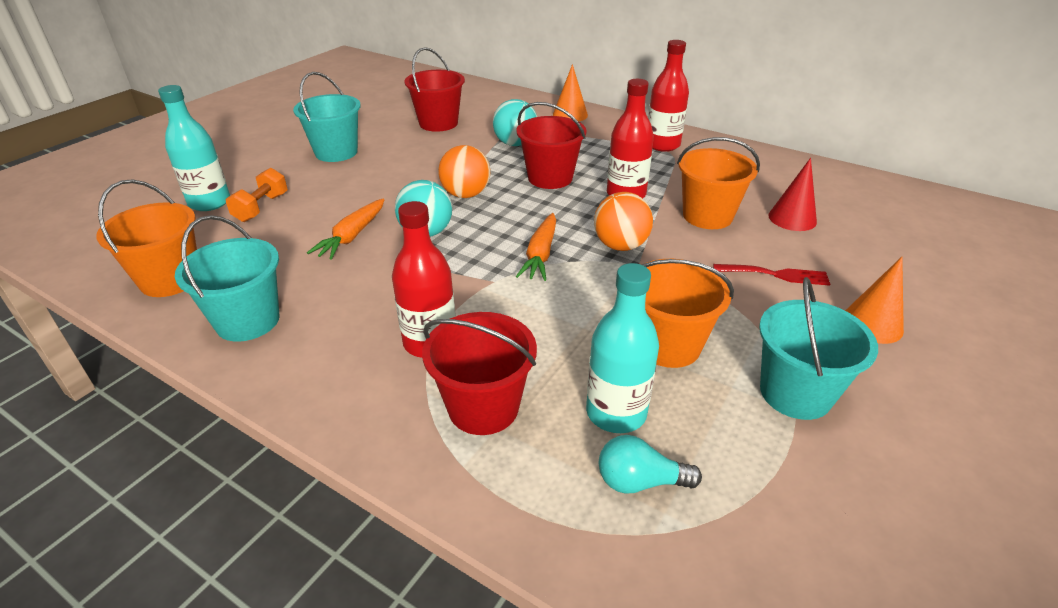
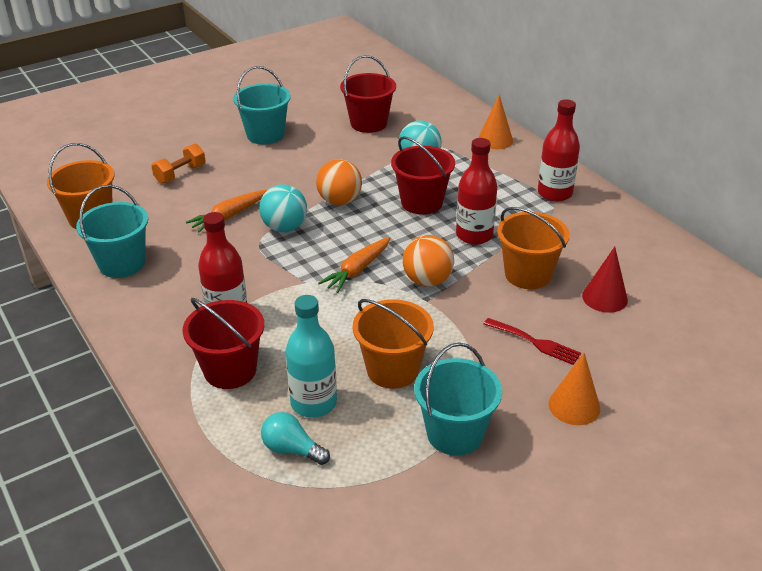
camera: 25 degrees right, 0 degrees up
(209, 202) = (147, 160): turquoise bottle -> none

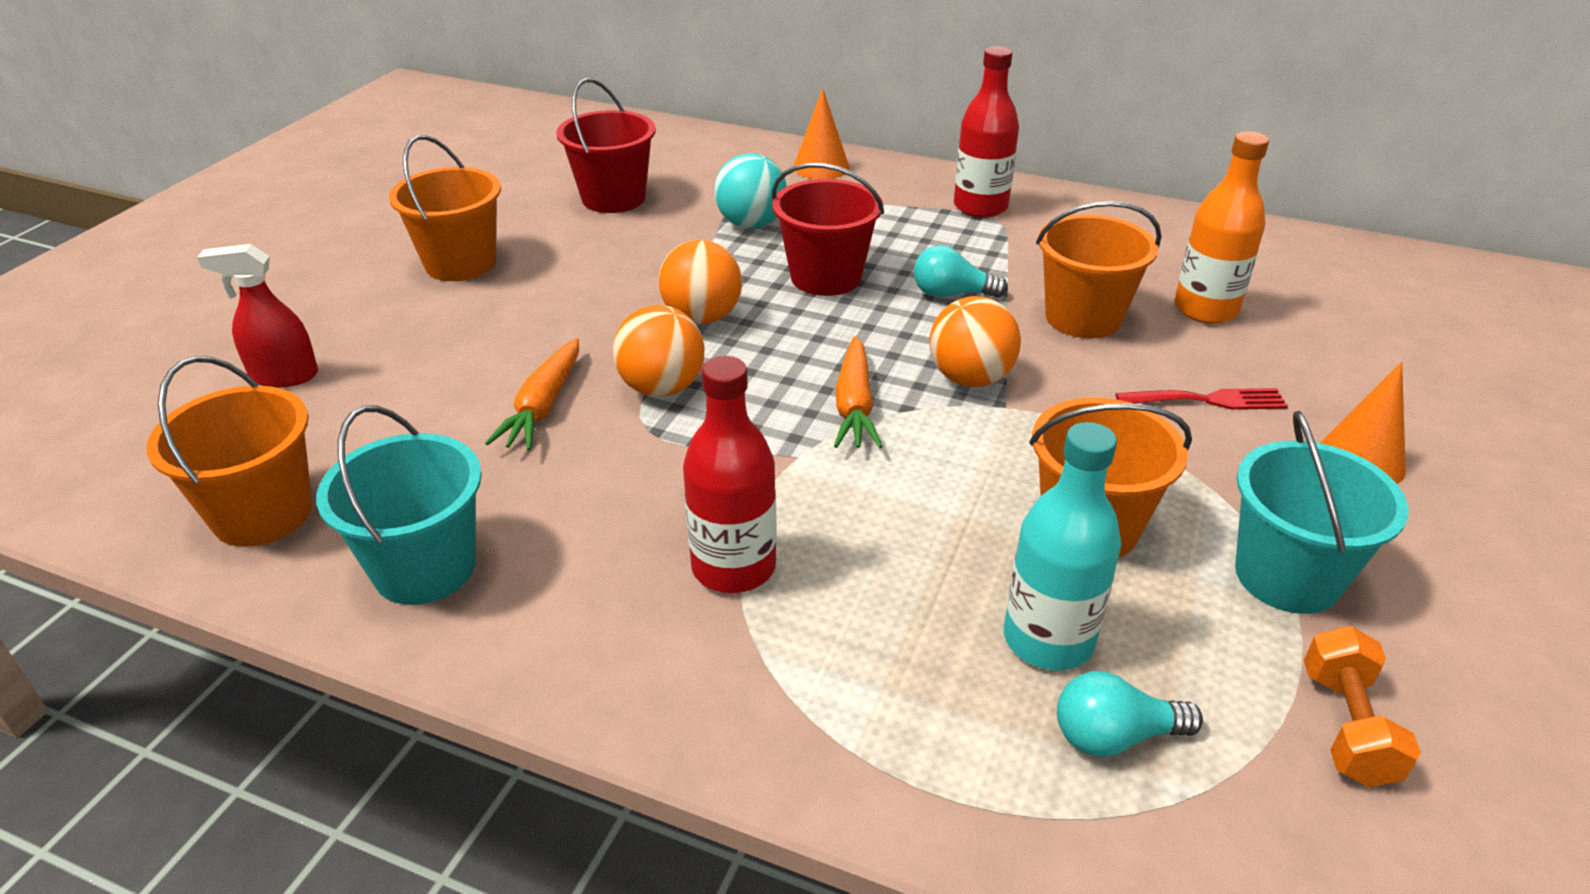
camera: 35 degrees left, 0 degrees up
(149, 163) = (284, 376): none -> red spray bottle
(180, 174) = (370, 372): orange dumbbell -> orange dumbbell (1346, 727)
(230, 370) = (851, 658): red bucket -> none
(265, 135) = (460, 263): turquoise bucket -> orange bucket
(285, 227) = (662, 388): turquoise ball -> orange ball
(474, 235) = (951, 294): red bottle -> turquoise light bulb
(604, 298) = (1205, 309): red cone -> orange bottle

